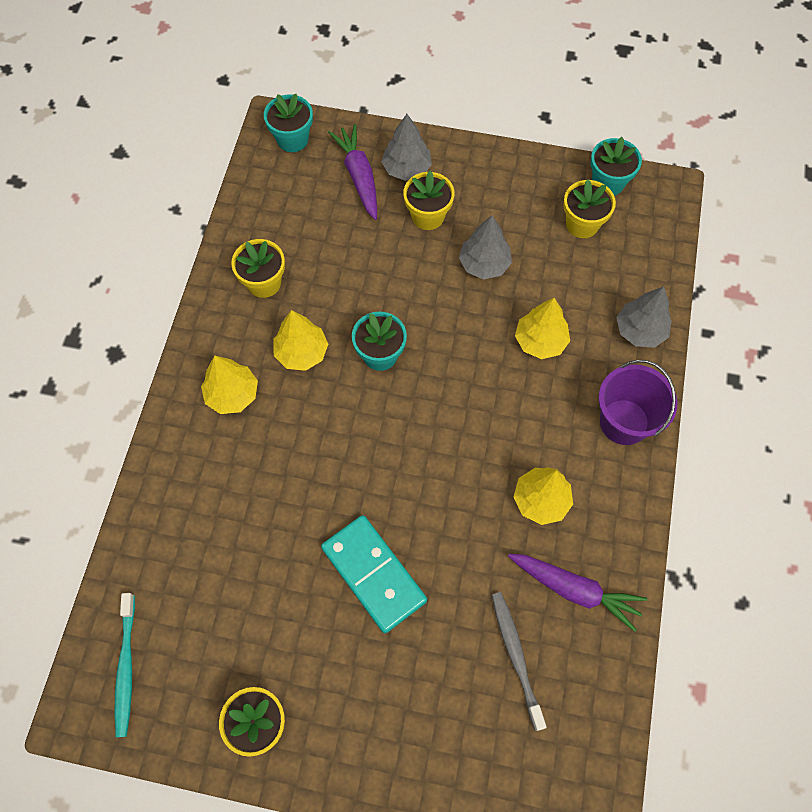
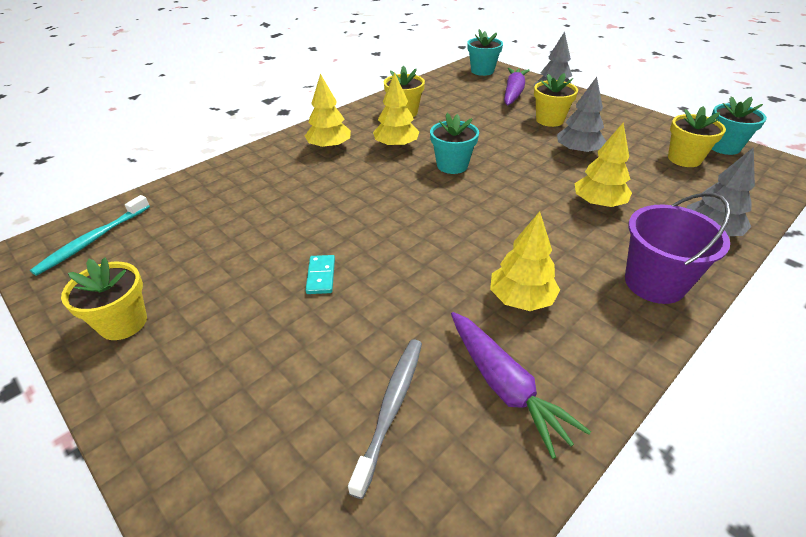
camera: 35 degrees right, 25 degrees down
(374, 574) = (321, 276): turquoise domino -> turquoise domino, size x0.45

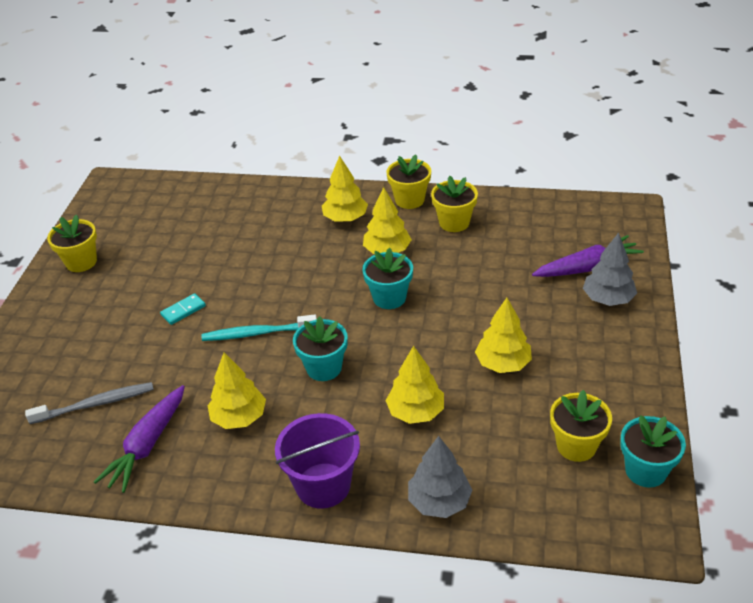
camera: 55 degrees right, 0 degrees up
(92, 240) = (135, 198): turquoise toothbrush -> turquoise toothbrush (256, 333)
(482, 71) = (616, 222): turquoise flower pot -> turquoise flower pot (324, 368)
(549, 120) = (552, 318): yellow flower pot -> yellow flower pot (409, 200)
(577, 152) = (503, 363): grey tree -> yellow tree

